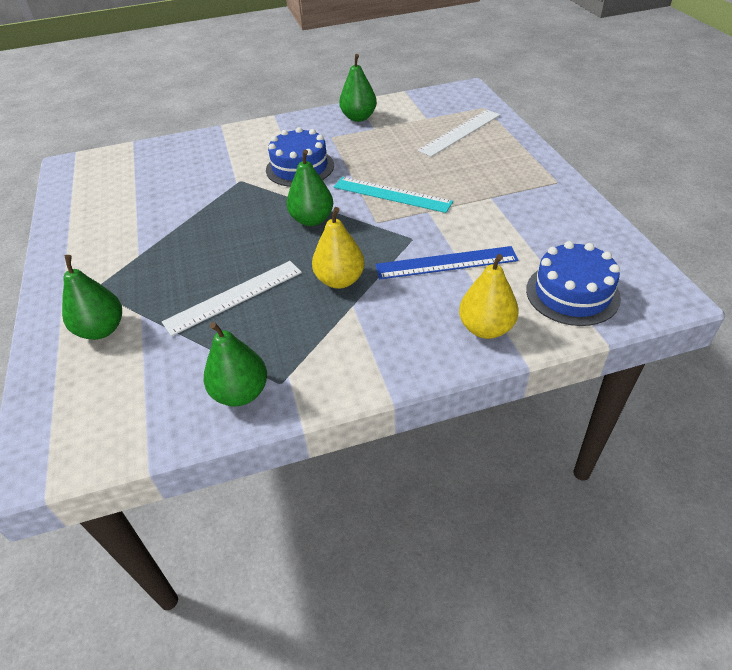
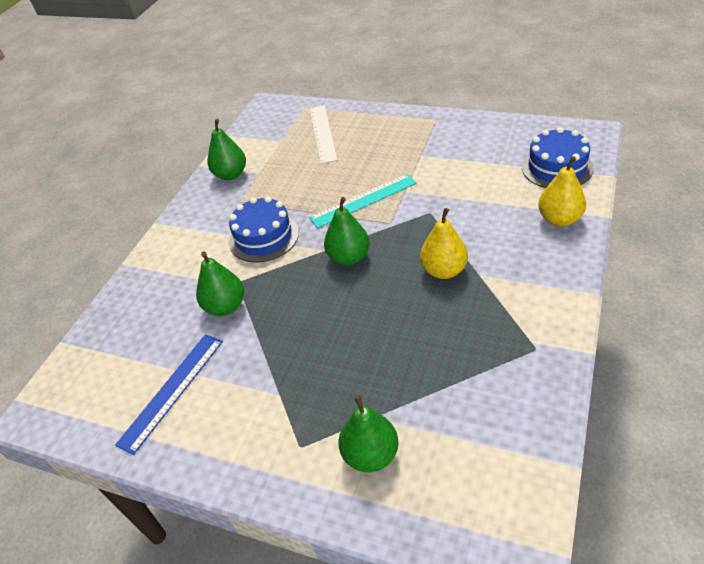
camera: 50 degrees left, 0 degrees up
(234, 297) = (407, 342): white ruler -> none
(241, 393) = (530, 377): green pear -> green pear (225, 306)
(446, 263) = (475, 208): blue ruler -> blue ruler (172, 391)

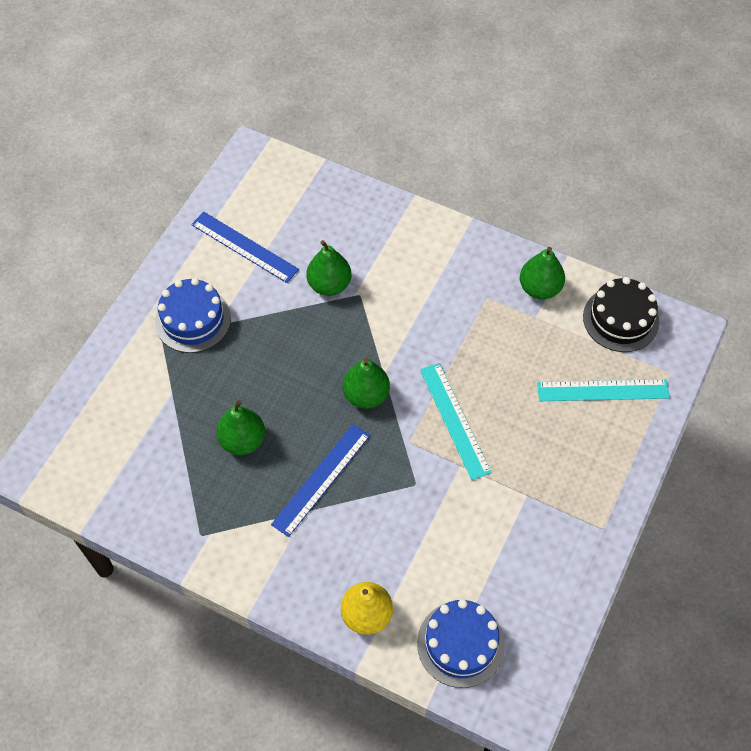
camera: 90 degrees right, 15 degrees up
(259, 133) = (620, 319): none -> black cake
(263, 237) = (420, 319): blue cake -> blue cake (193, 320)
(322, 133) = (603, 390): white ruler -> turquoise ruler
(371, 454) = (138, 386): green pear -> green pear (242, 440)
(444, 270) = (321, 479): yellow pear -> blue ruler

